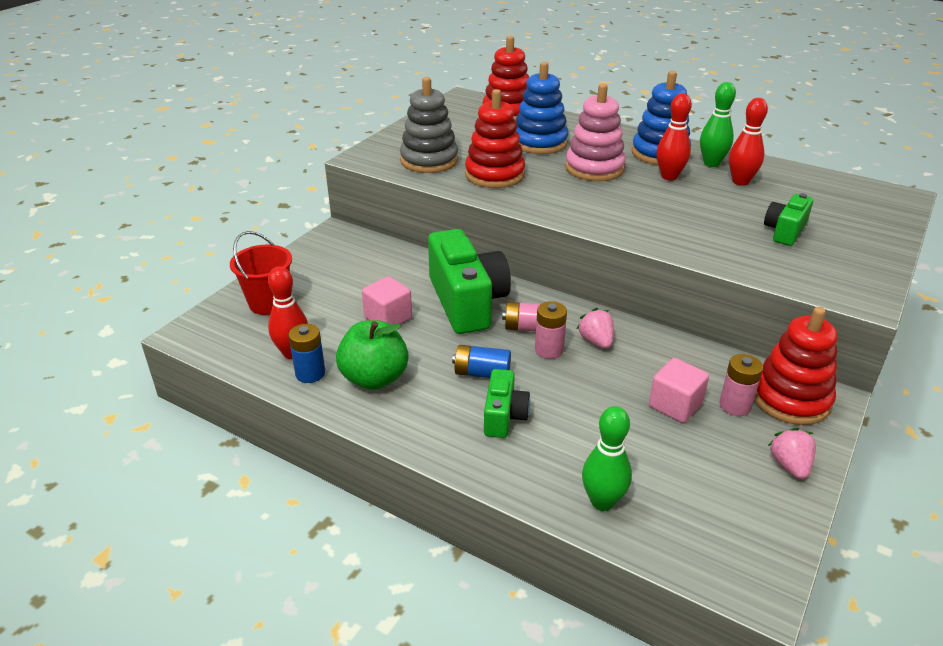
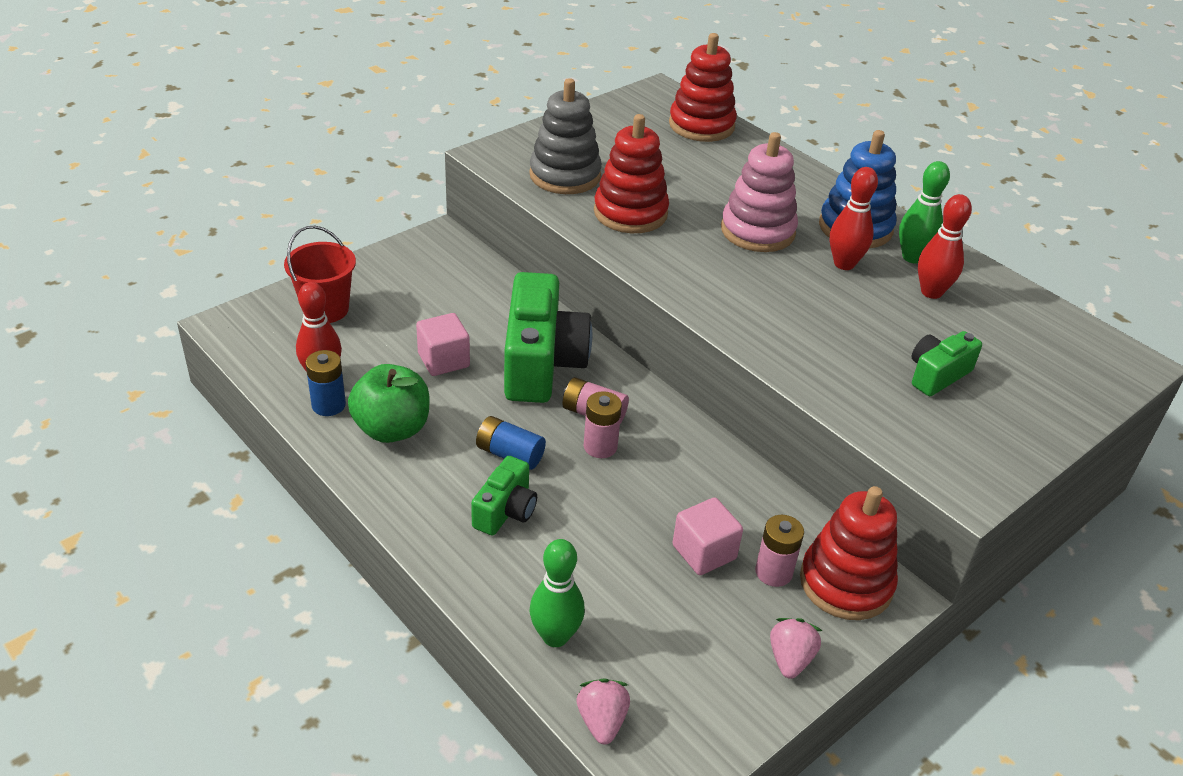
camera: 15 degrees right, 5 degrees up
(539, 143) = (713, 179): blue stacking toy -> none
(596, 341) = (661, 450): pink strawberry -> pink strawberry (602, 721)

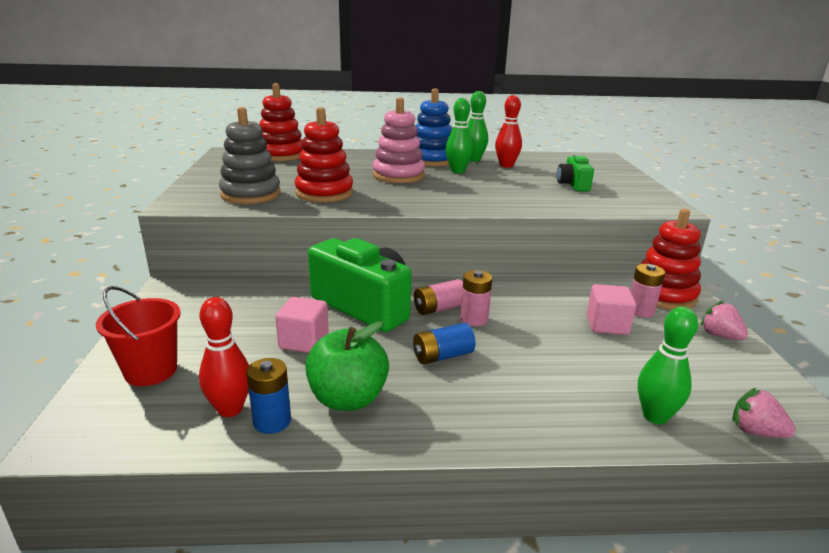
camera: 50 degrees left, 15 degrees down
(505, 511) = (501, 383): green camera -> none
(844, 264) = (457, 171): red bowling pin -> green bowling pin

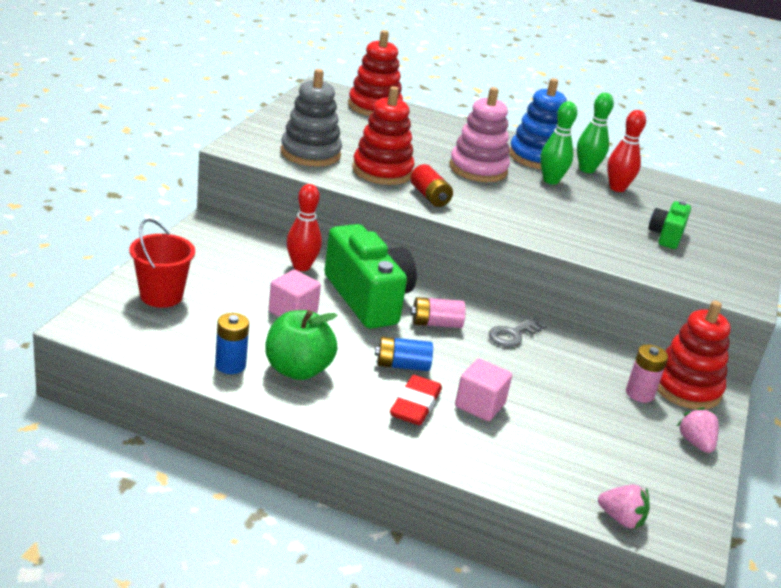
camera: 20 degrees right, 5 degrees up
(230, 409) = (205, 345): red bowling pin -> red bowling pin (301, 266)
(380, 201) = (429, 197): none -> red battery
(474, 319) = (460, 344): pink battery -> none
(486, 391) = (415, 405): none -> red eraser
(506, 297) = (513, 334): none -> grey key
(607, 325) = (587, 394): pink cube -> pink cube (479, 405)
(655, 416) = (543, 476): green bowling pin -> none
(755, 431) = (621, 519): pink strawberry -> pink strawberry turned 150 degrees clockwise

